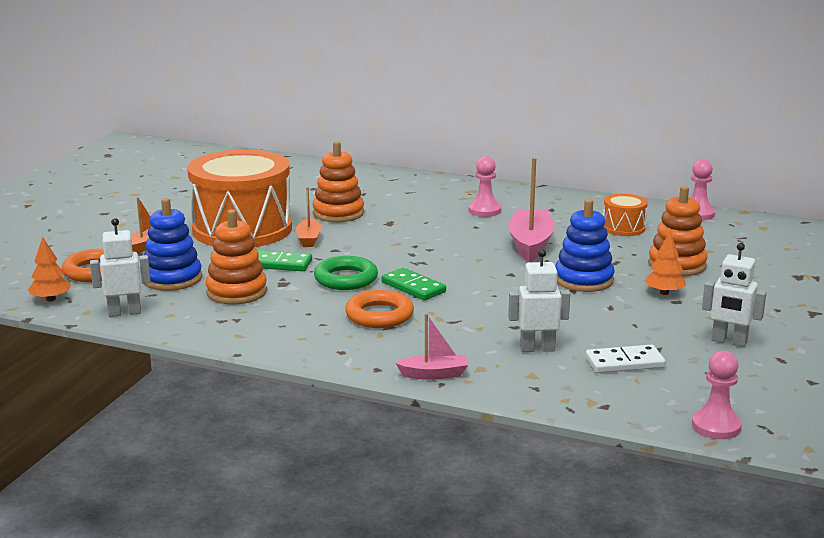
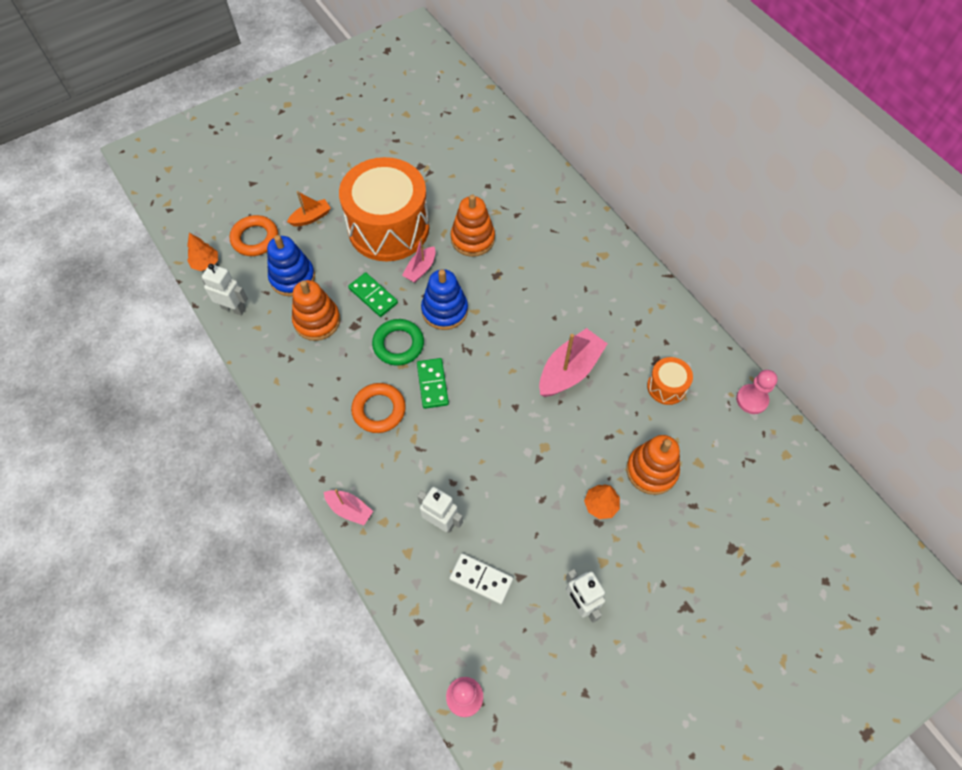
camera: 35 degrees right, 40 degrees up
(309, 239) = (420, 269): orange boat -> pink boat
(484, 211) = (583, 295): pink pawn -> none
(583, 280) = (559, 449): blue stacking toy -> blue stacking toy (444, 310)

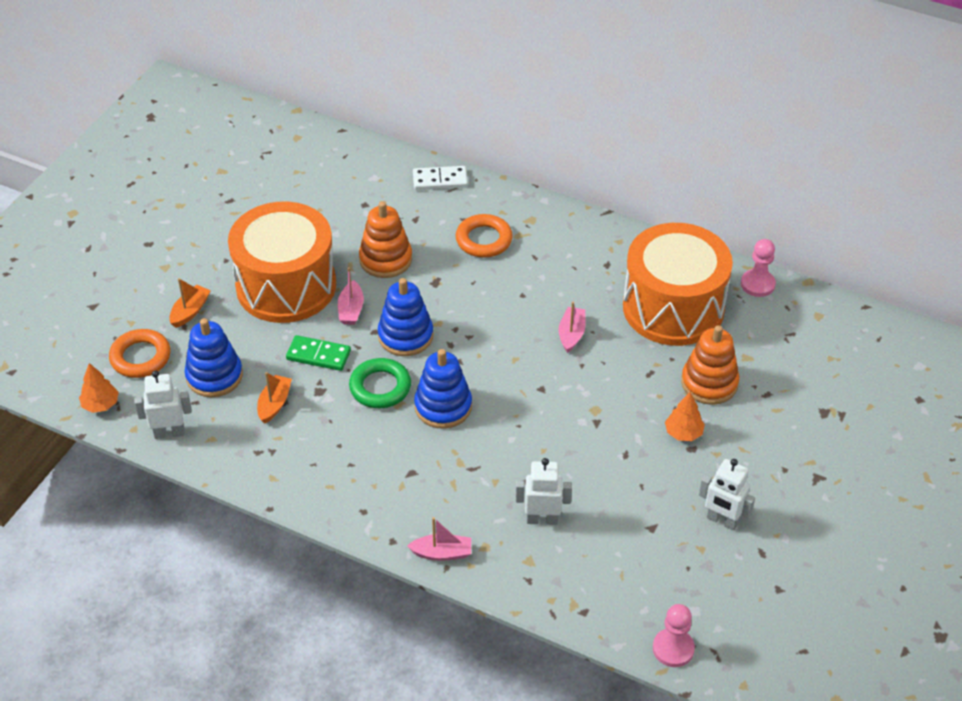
camera: 30 degrees left, 15 degrees down
(317, 321) = (274, 404): orange stacking toy -> orange boat
(379, 410) = (405, 454): orange ring -> orange ring (484, 240)
(432, 384) = (443, 406): green domino -> blue stacking toy
(481, 579) = (617, 547): white domino -> white domino (440, 180)
(569, 370) = (571, 334): pink boat -> pink boat, size x0.56
(666, 387) = (673, 308): orange drum -> orange drum, size x2.32

